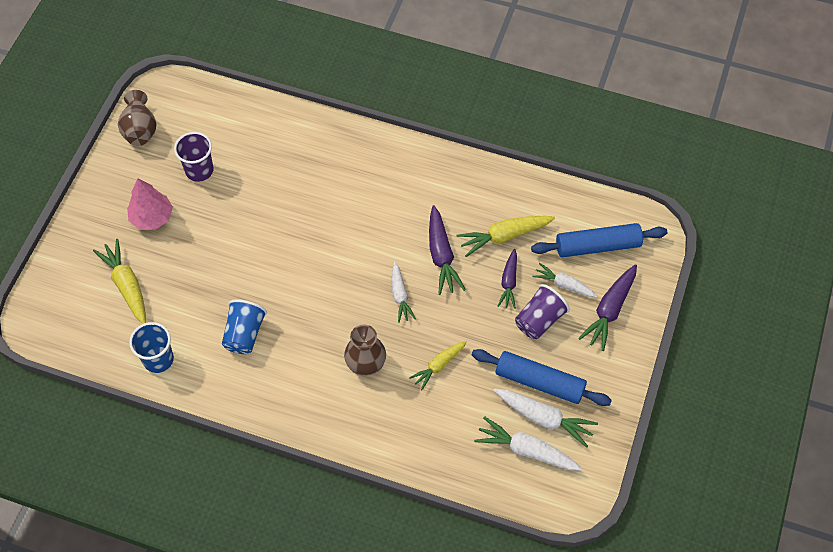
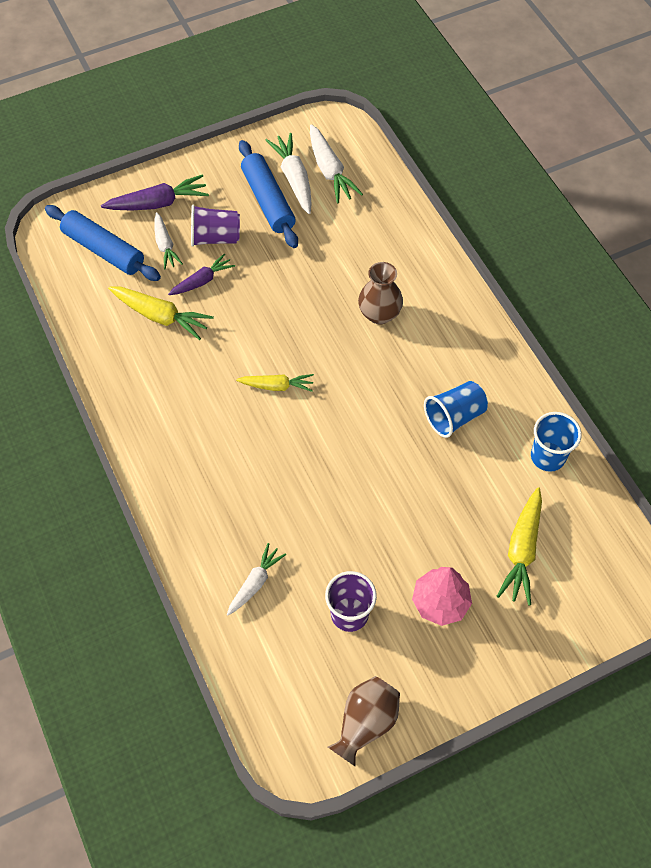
camera: 135 degrees left, 0 degrees up
(400, 296) = (296, 341): white carrot -> white carrot (255, 583)
(439, 365) = (326, 268): yellow carrot -> yellow carrot (277, 386)
(441, 255) = (227, 344): purple carrot -> none

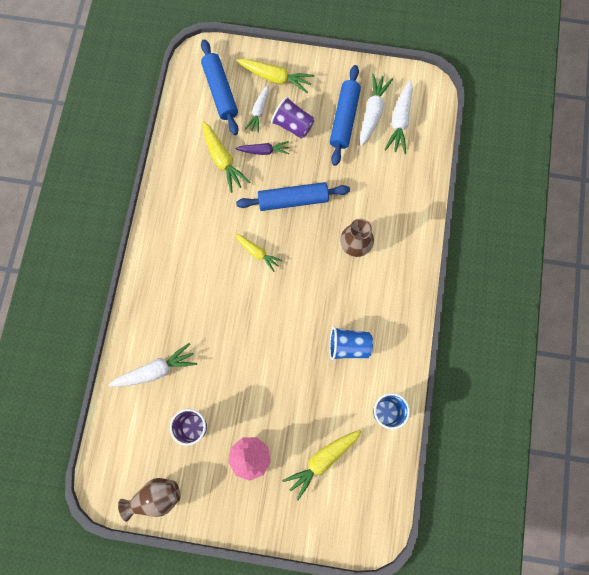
camera: 35 degrees right, 15 degrees up
(158, 203) = (275, 78): purple carrot -> yellow carrot
(255, 583) = (156, 370): white carrot -> white carrot, size x1.52
(275, 310) = (293, 200): none -> blue rolling pin

